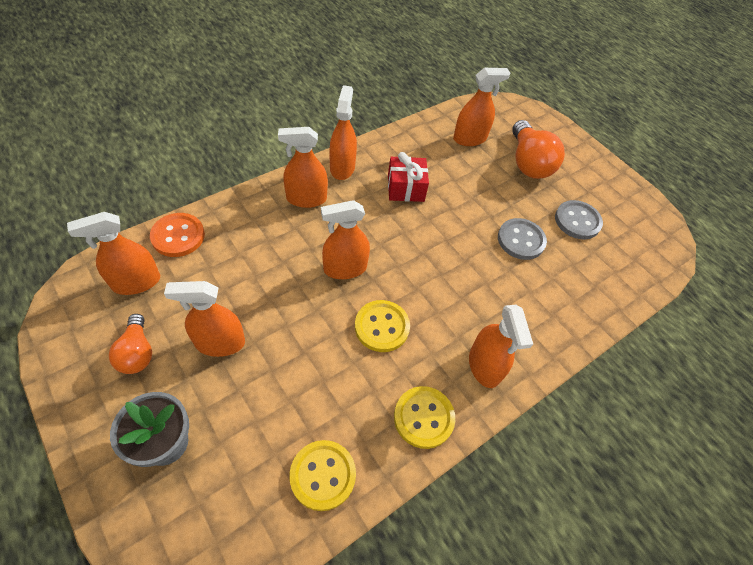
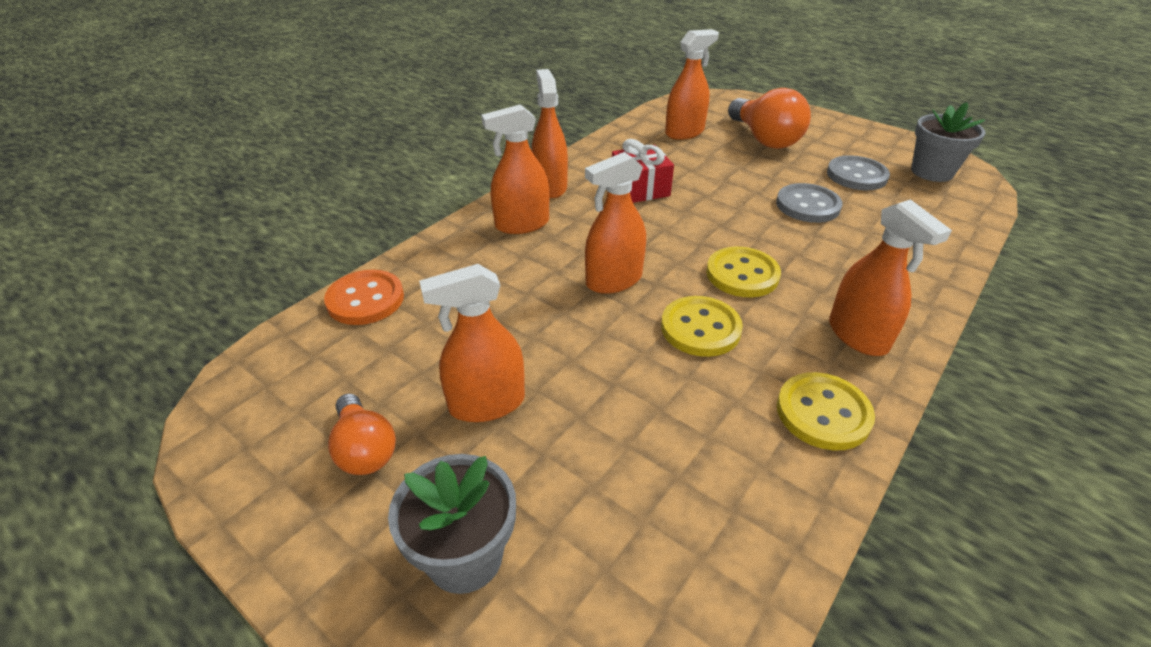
camera: 10 degrees left, 15 degrees down
(136, 282) = (326, 365): orange spray bottle -> none
(323, 475) = (732, 526): yellow button -> yellow button (742, 274)
(639, 234) = (932, 172): none -> grey flower pot

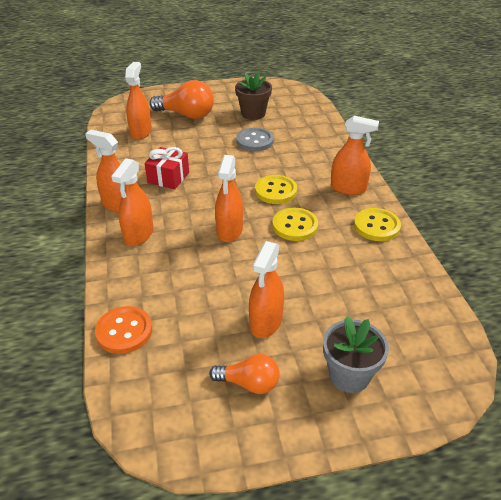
camera: 50 degrees left, 0 degrees up
(856, 175) = (253, 114): grey button -> brown flower pot
(932, 172) = (278, 95): grey flower pot -> none

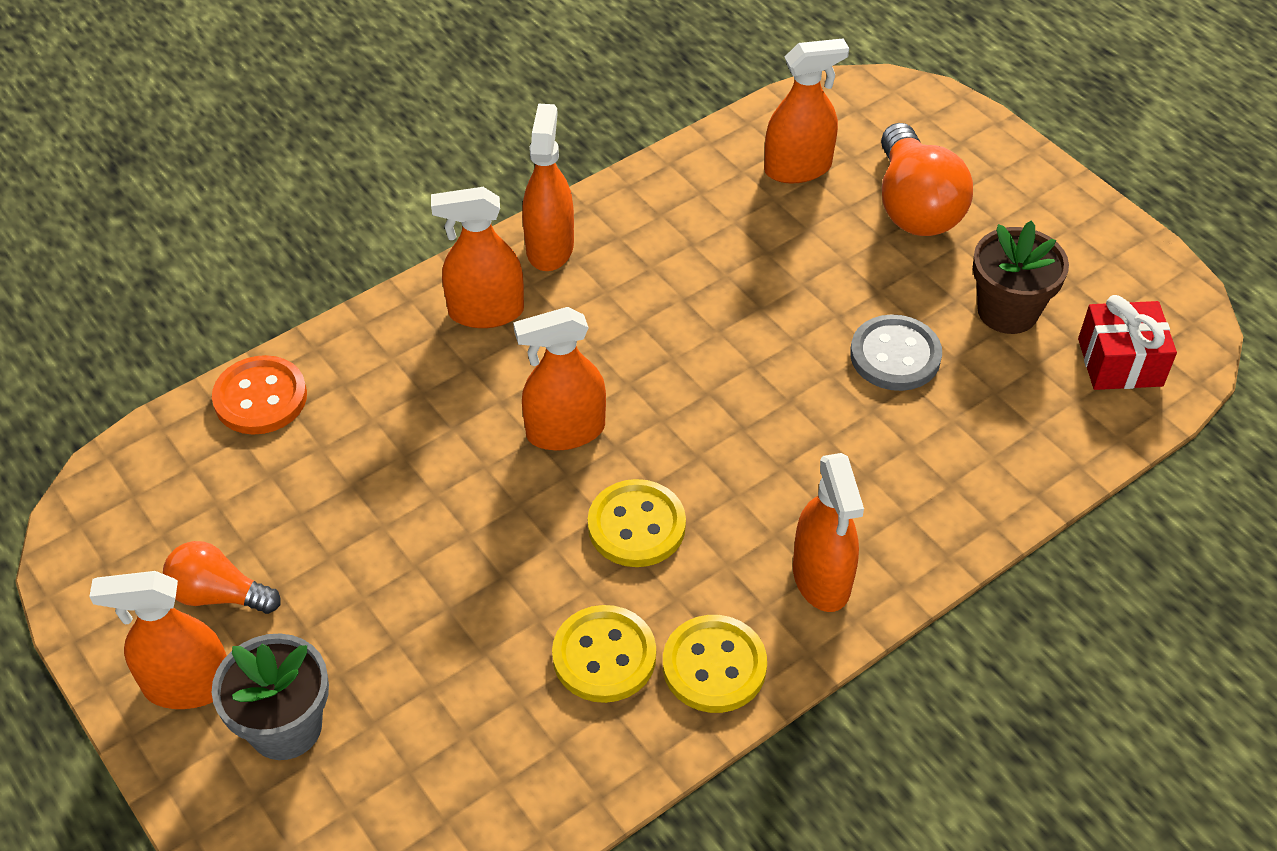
camera: 65 degrees right, 10 degrees up
(168, 177) = (673, 276): red gift -> red gift (1120, 362)
(249, 383) = (219, 594): orange light bulb -> orange light bulb turned 120 degrees clockwise
(266, 322) = (356, 570): orange spray bottle -> orange spray bottle (188, 685)
(276, 191) = (733, 456): yellow button -> yellow button (604, 656)

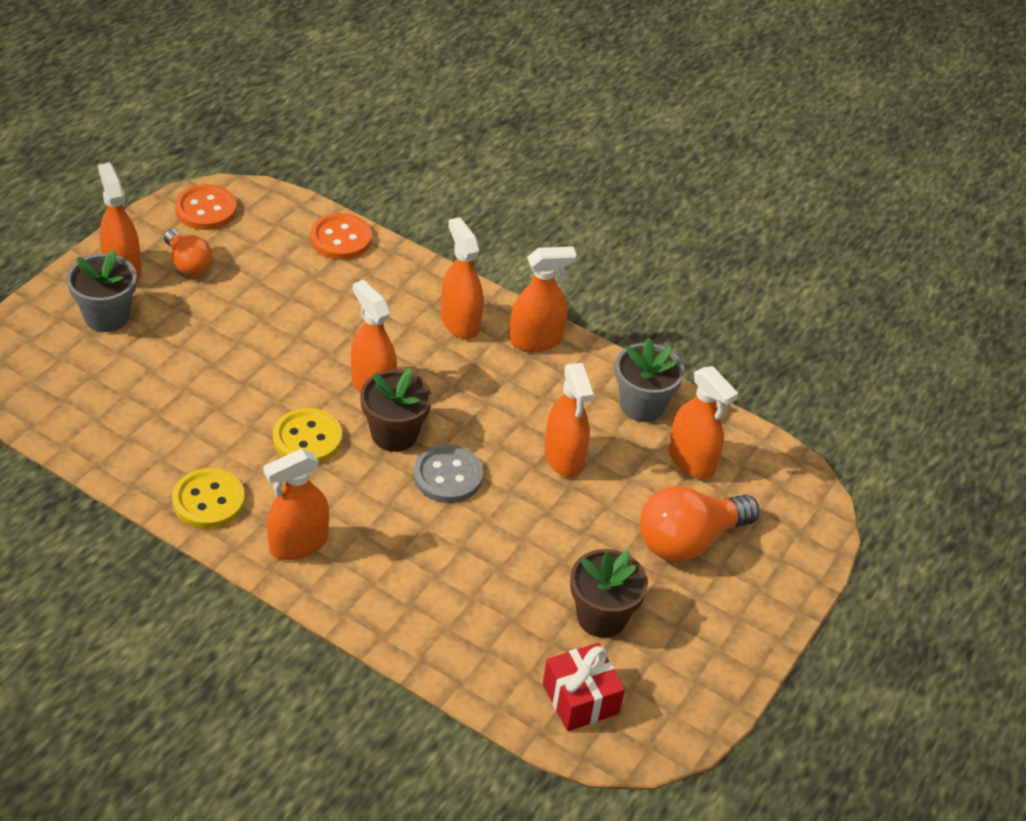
camera: 65 degrees right, 5 degrees down
(108, 546) = (206, 209): none -> orange button
(219, 594) = (188, 263): orange light bulb -> orange light bulb turned 150 degrees clockwise
(604, 656) = (199, 445): yellow button -> none
(661, 430) = (394, 434): none -> brown flower pot
(697, 183) = (642, 405): none -> grey flower pot
(756, 276) = (564, 457): none -> orange spray bottle
(895, 355) = (521, 552): grey button -> grey button (447, 476)

